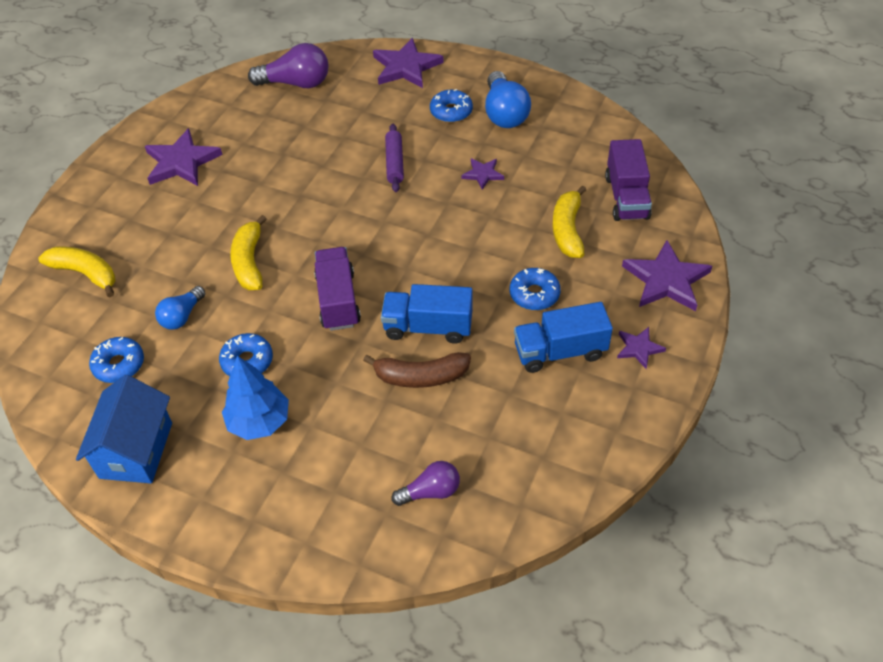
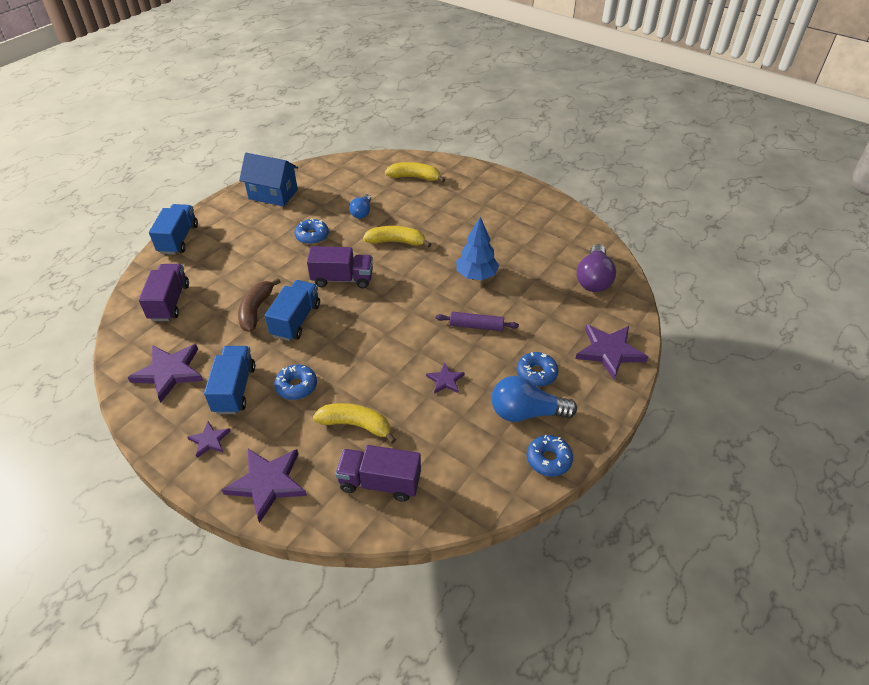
camera: 100 degrees right, 5 degrees down
(86, 274) = (414, 177): yellow banana -> yellow banana turned 120 degrees counterclockwise
(119, 365) = (336, 189): blue donut -> blue donut (548, 459)
(181, 162) = (508, 216): purple star -> purple star (169, 372)
(182, 316) = (362, 212): blue light bulb -> blue light bulb turned 120 degrees counterclockwise
(259, 422) = (264, 238): blue tree -> blue tree (476, 275)
(277, 548) = (178, 239): none -> blue truck
(430, 491) = (169, 302): purple light bulb -> purple truck

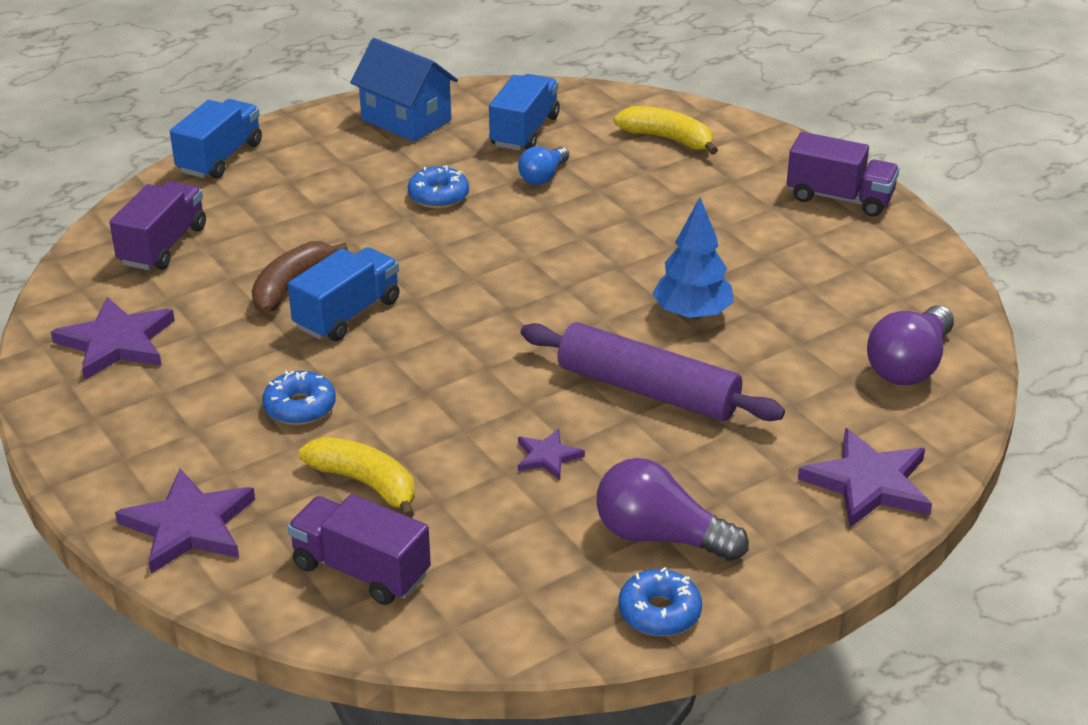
camera: 20 degrees right, 10 degrees down
(209, 440) = (131, 448): purple star -> none
(234, 389) = (202, 388): blue truck -> blue truck (524, 131)
(342, 279) = (455, 271): purple truck -> purple truck (839, 198)
(396, 242) = (579, 233): yellow banana -> none
(476, 326) = (647, 390): purple rolling pin -> purple rolling pin, size x1.86
(526, 413) = (660, 537): blue light bulb -> purple light bulb
(536, 373) = (713, 484): blue donut -> none

